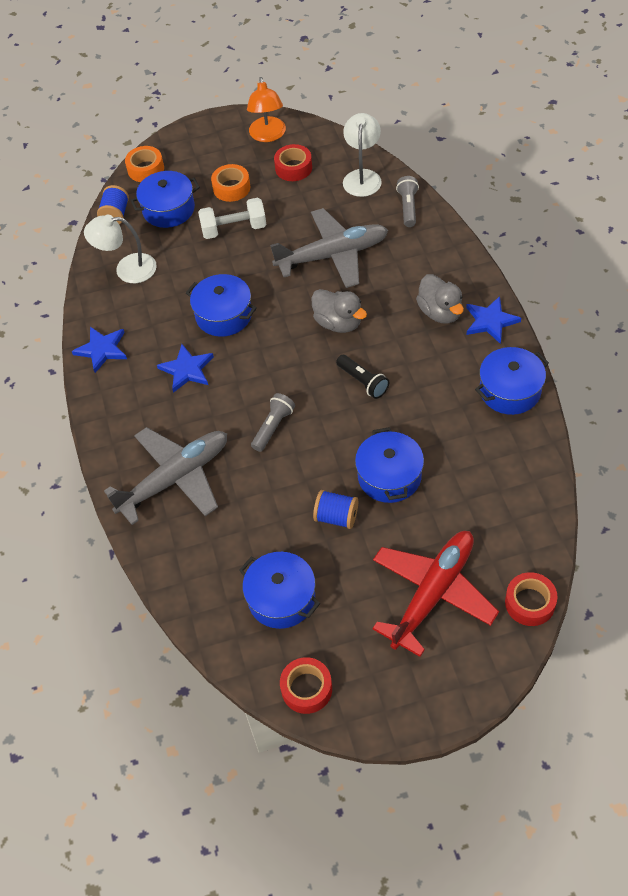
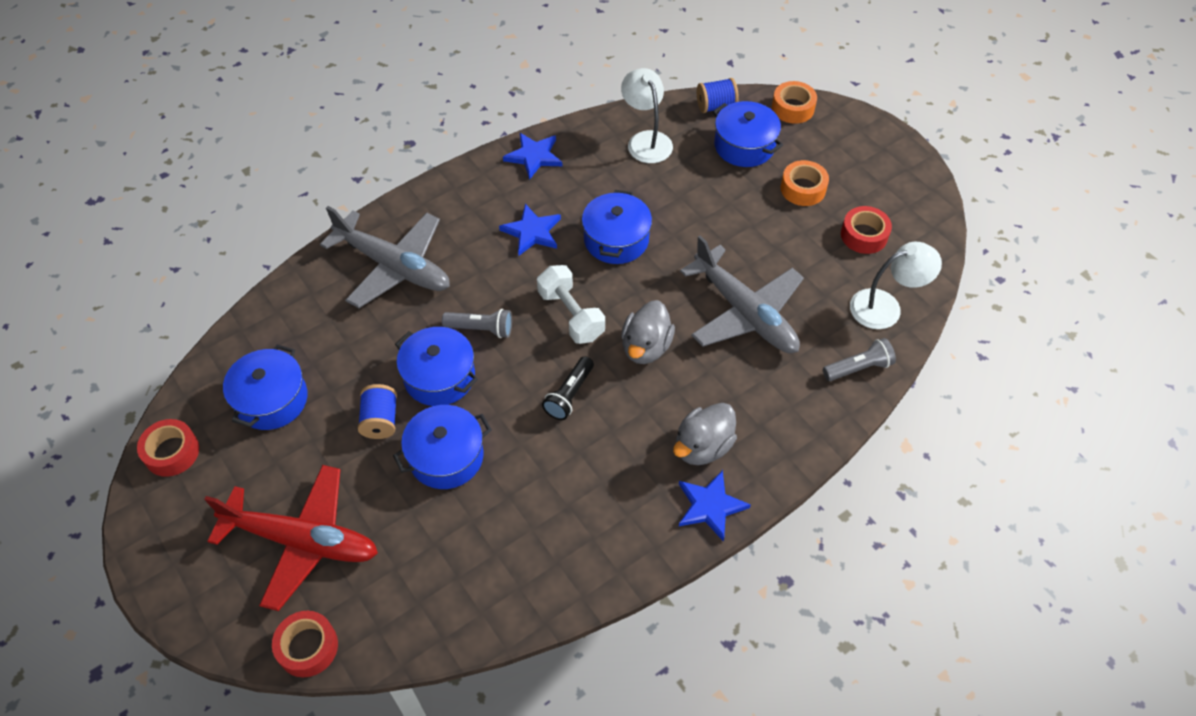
camera: 65 degrees right, 0 degrees up
(234, 229) = (742, 210): white dumbbell -> white dumbbell (571, 315)
(268, 135) = (903, 196): orange lamp -> none
(510, 390) = (608, 554): blue pot -> blue pot (439, 377)

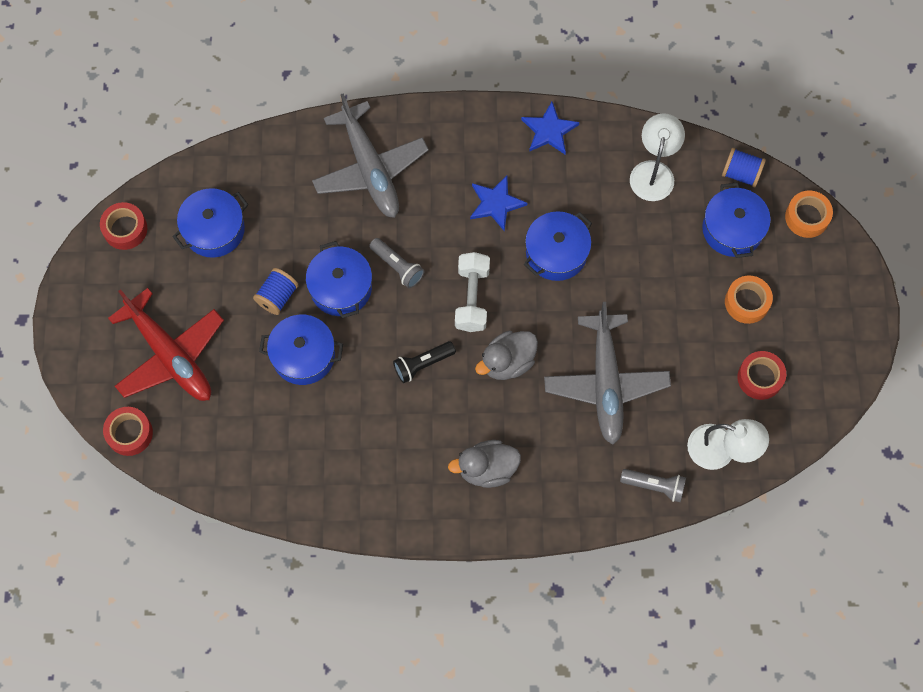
camera: 35 degrees right, 15 degrees up
(710, 506) = (457, 516): blue star -> none

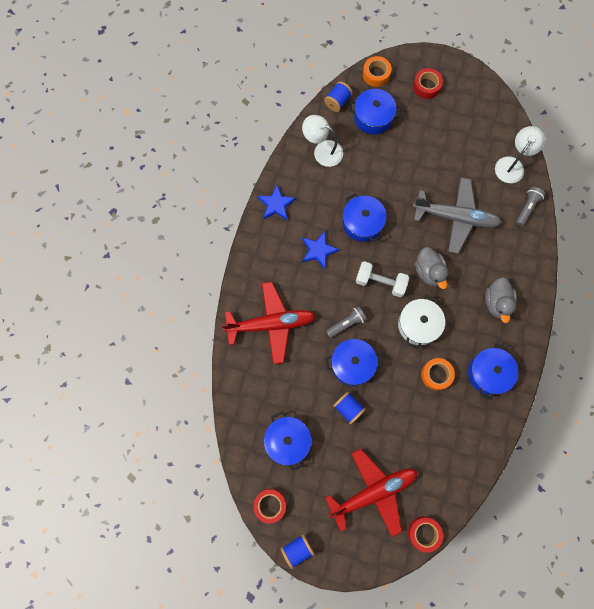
camera: 75 degrees left, 5 degrees up
(75, 276) = (297, 549): none -> blue spool
(303, 355) = (394, 400): blue pot -> blue pot (488, 373)
(370, 168) = (271, 324): grey plane -> red plane
(422, 364) = (418, 325): black flashlight -> white pot
(747, 302) = (422, 123): orange tape -> orange tape (436, 375)
(760, 378) = (472, 130): red tape -> red tape (426, 86)

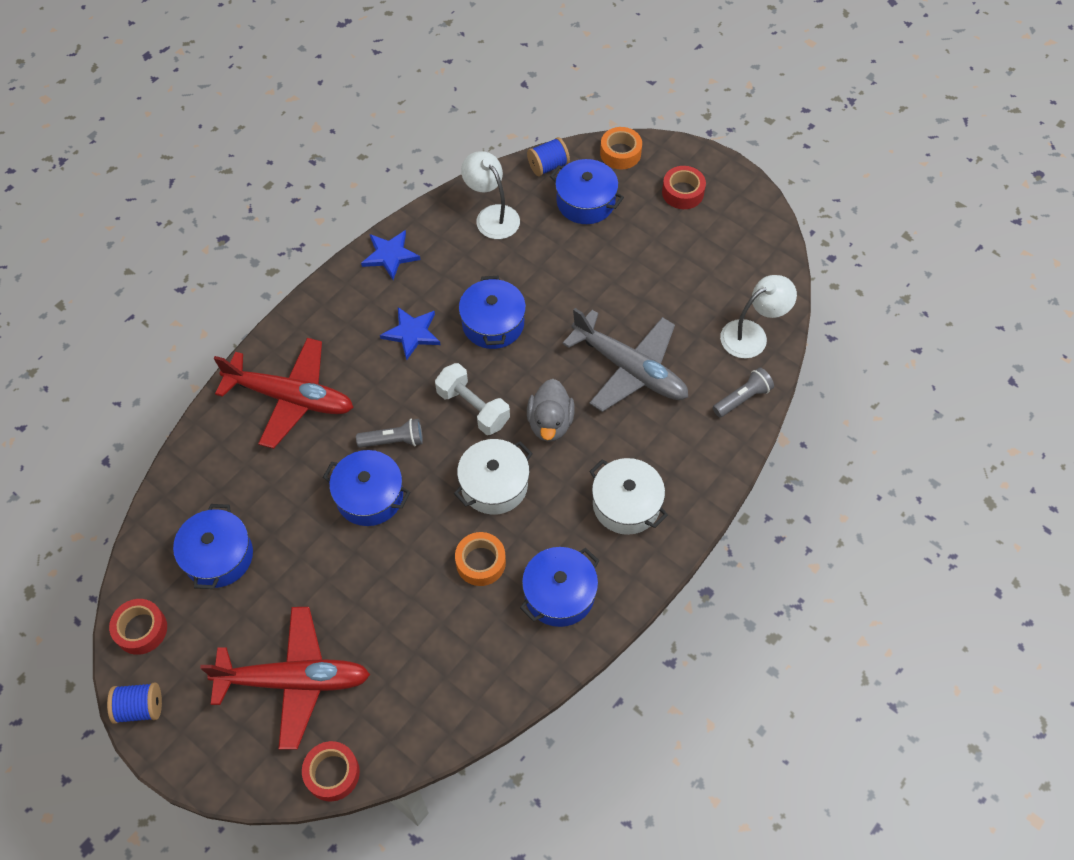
camera: 25 degrees right, 15 degrees down
(348, 408) = (328, 551): blue spool -> none
(497, 303) = (626, 504): grey duck -> white pot

